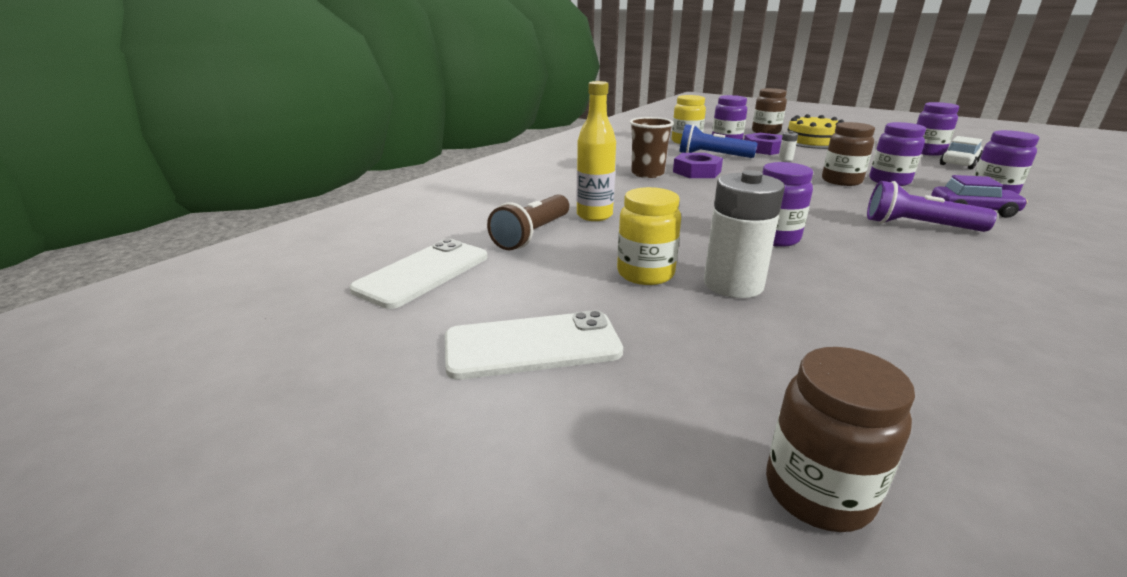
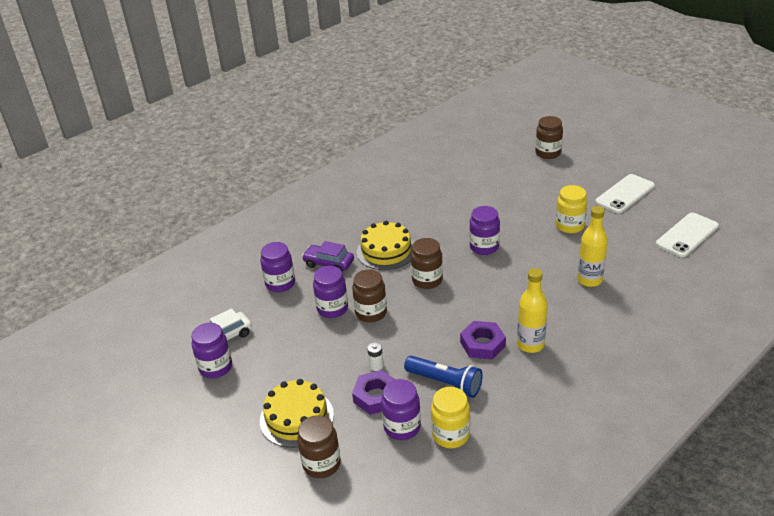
camera: 165 degrees left, 10 degrees up
(532, 234) = (632, 262): brown flashlight -> none
(532, 346) = (624, 194): white phone -> white phone turned 45 degrees counterclockwise
(647, 174) = (530, 344): brown cup -> yellow bottle
(733, 284) = (529, 216): white battery -> none
(813, 204) = (427, 280): none -> brown jar
(918, 226) = (386, 251): purple flashlight -> yellow cake

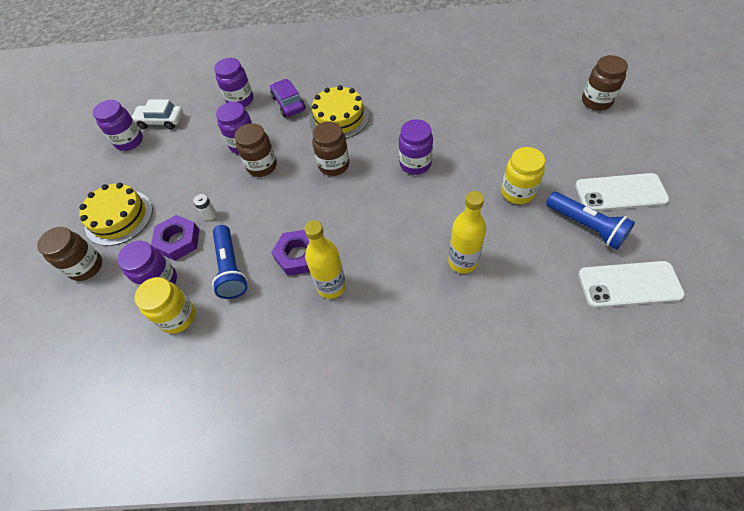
camera: 45 degrees right, 20 degrees up
(630, 221) = (586, 226): none -> blue flashlight

